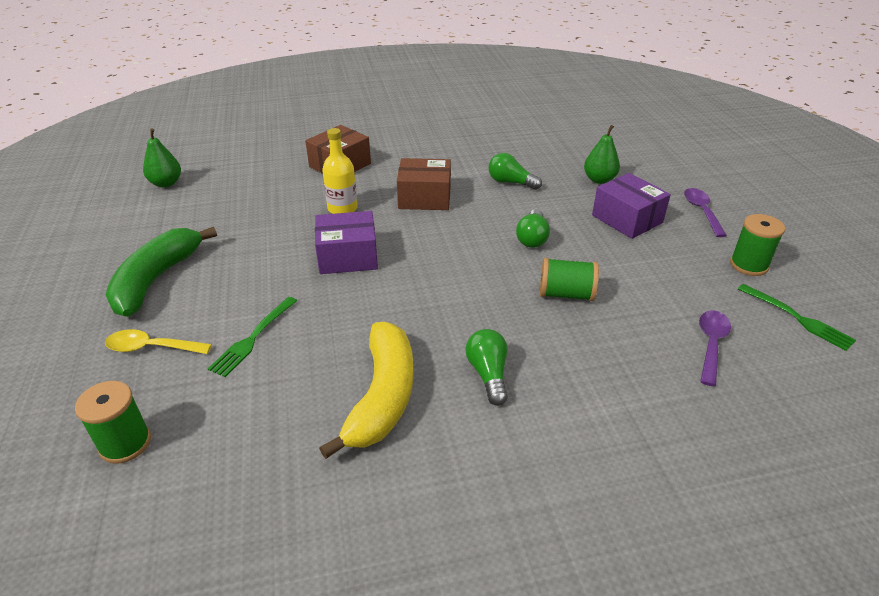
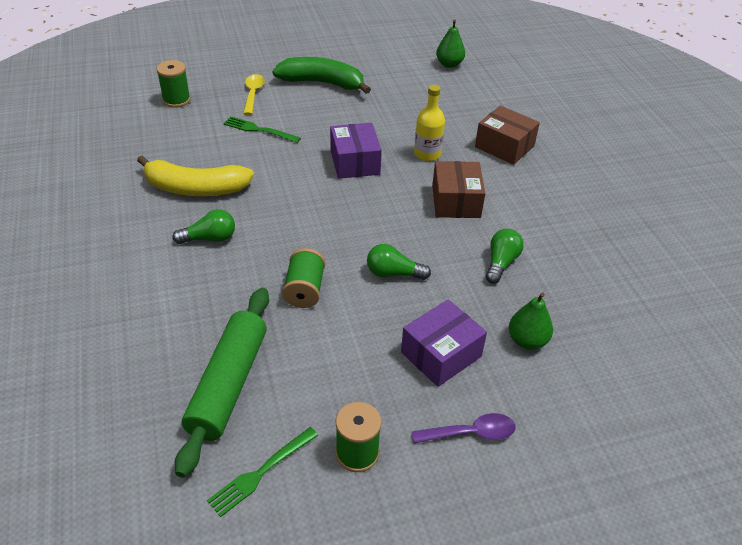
camera: 85 degrees right, 5 degrees up
(711, 344) = (228, 384): purple spoon -> green rolling pin

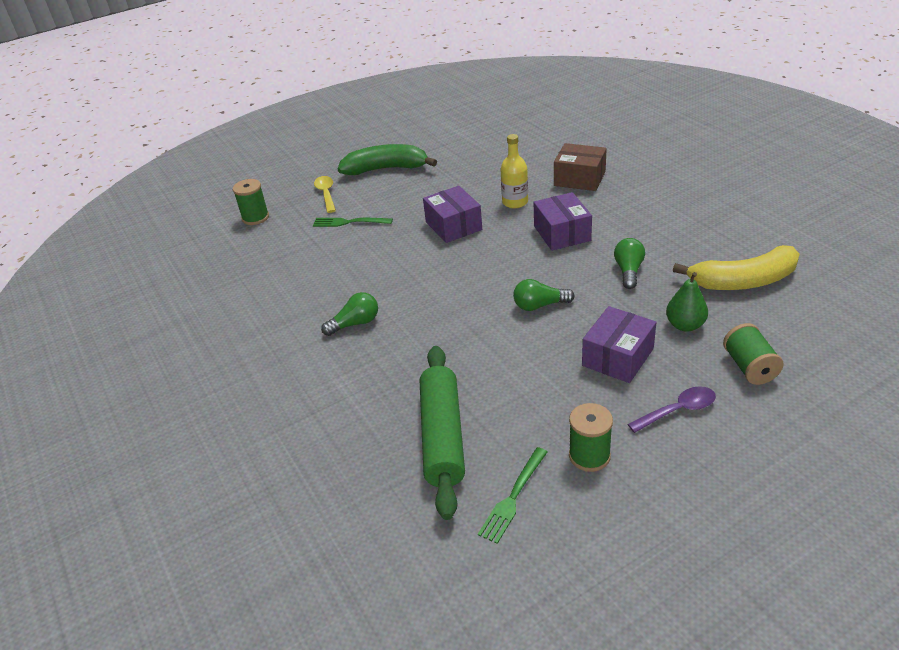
camera: 10 degrees left, 5 degrees down
(195, 188) = (317, 286): yellow banana -> yellow banana (743, 281)
(304, 290) = (468, 341): green spool -> green spool (749, 367)
(449, 64) = (493, 125): green pear -> none
(456, 201) = (562, 233): brown box -> purple box

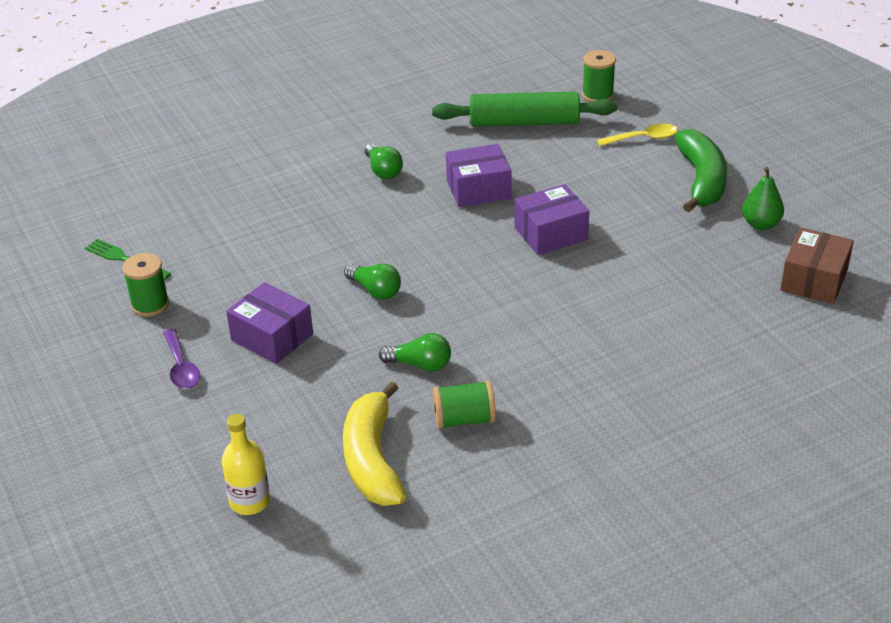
camera: 90 degrees right, 0 degrees up
(349, 222) = (574, 158): green fork -> none
(442, 436) = (208, 223): green rolling pin -> green rolling pin (524, 122)
(515, 202) = (598, 284): yellow bottle -> yellow bottle (250, 501)
(539, 305) = (375, 290): green light bulb -> green light bulb turned 135 degrees clockwise
(562, 233) = (515, 318): purple box -> purple box (478, 189)
(579, 179) = (652, 346): brown box -> brown box (814, 280)
(685, 325) = (306, 394): green pear -> green pear (760, 224)
(749, 367) = (221, 430): green spool -> green spool (464, 419)

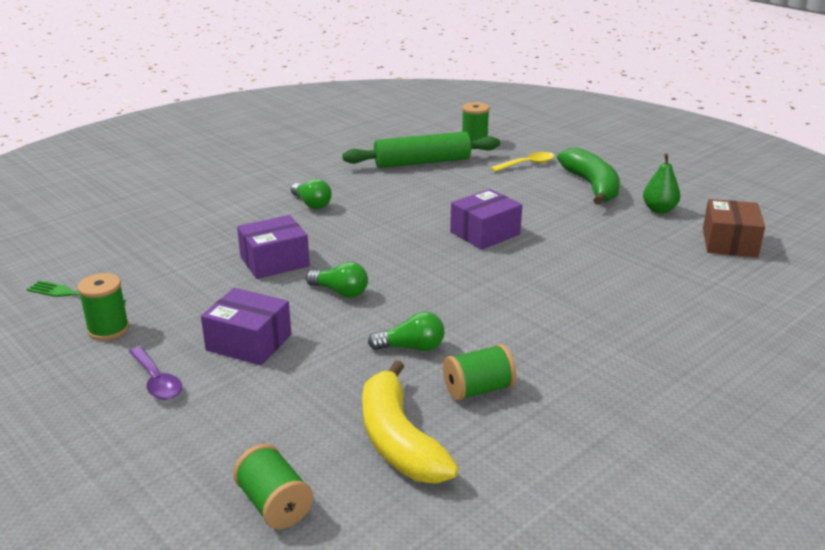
camera: 15 degrees left, 10 degrees down
(250, 501) = (274, 504): yellow bottle -> green spool
(478, 189) = (404, 209): purple box -> purple box (274, 261)

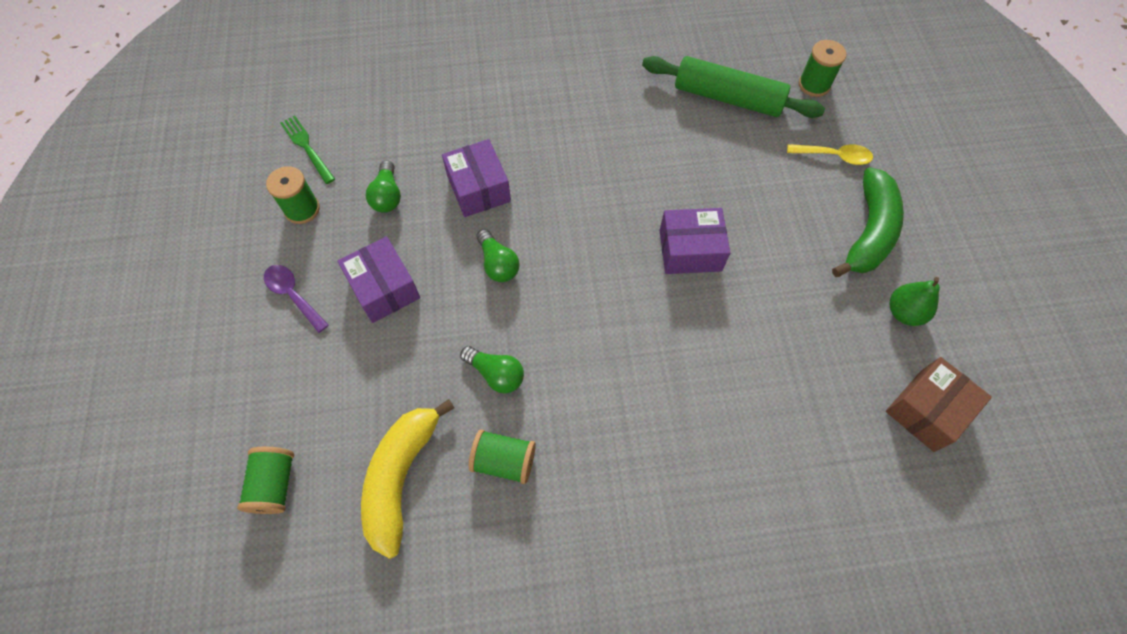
camera: 35 degrees right, 35 degrees up
(157, 381) = (293, 295): purple spoon -> purple spoon turned 135 degrees clockwise
(274, 261) = (478, 188): purple box -> purple box turned 60 degrees clockwise
(311, 204) = (571, 116): green light bulb -> green light bulb (387, 196)

